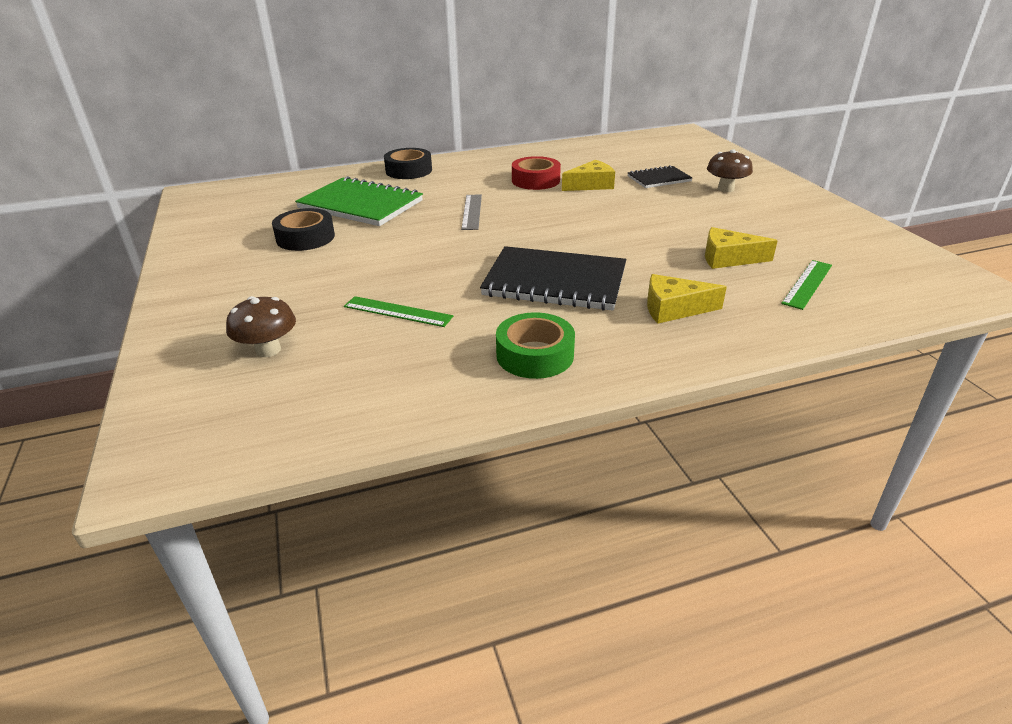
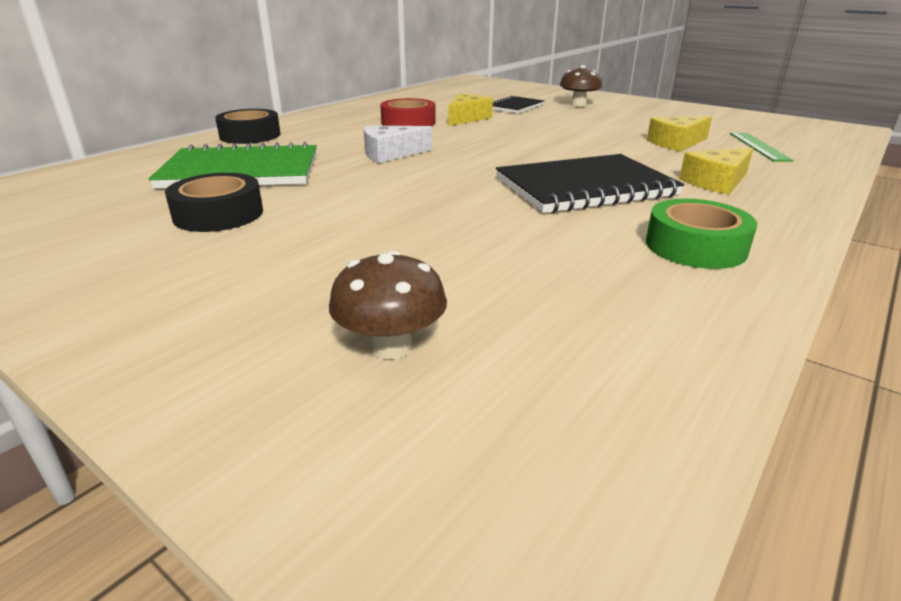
camera: 35 degrees left, 5 degrees down
(397, 311) = (483, 252): green ruler -> none
(472, 211) = (390, 154): grey ruler -> white cheese

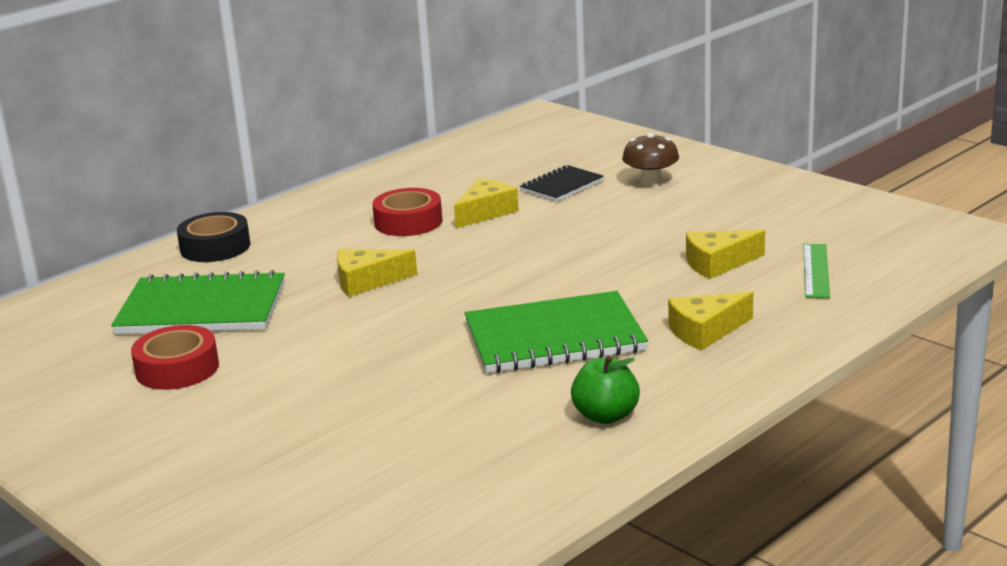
camera: 10 degrees right, 5 degrees down
(218, 214) = (177, 369): black tape -> red tape
(390, 154) = (367, 281): white cheese -> yellow cheese
(391, 346) = (298, 500): brown mushroom -> none
(584, 187) = (554, 337): black notebook -> green notebook
(695, 246) = (606, 416): green tape -> green apple

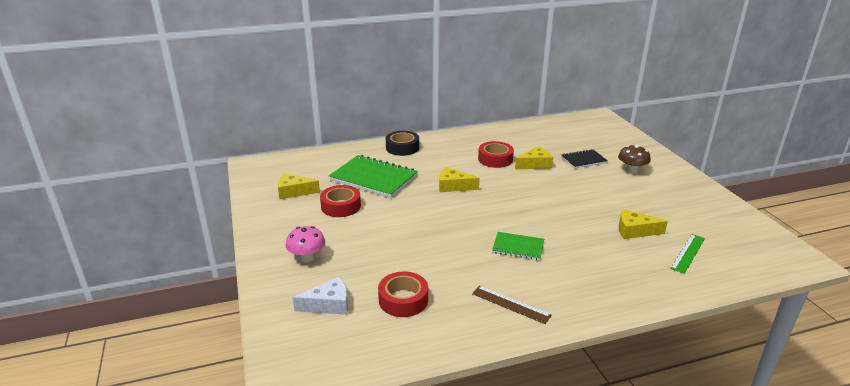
camera: 25 degrees right, 5 degrees up
(185, 463) = (307, 257): none -> pink mushroom
(294, 515) = (329, 304): none -> white cheese
(423, 467) = (403, 300): none -> red tape
(554, 337) = (518, 247): green notebook -> green notebook, size x0.54
(606, 416) = (511, 304): green apple -> brown ruler
(705, 331) = (599, 271): yellow cheese -> yellow cheese (294, 192)

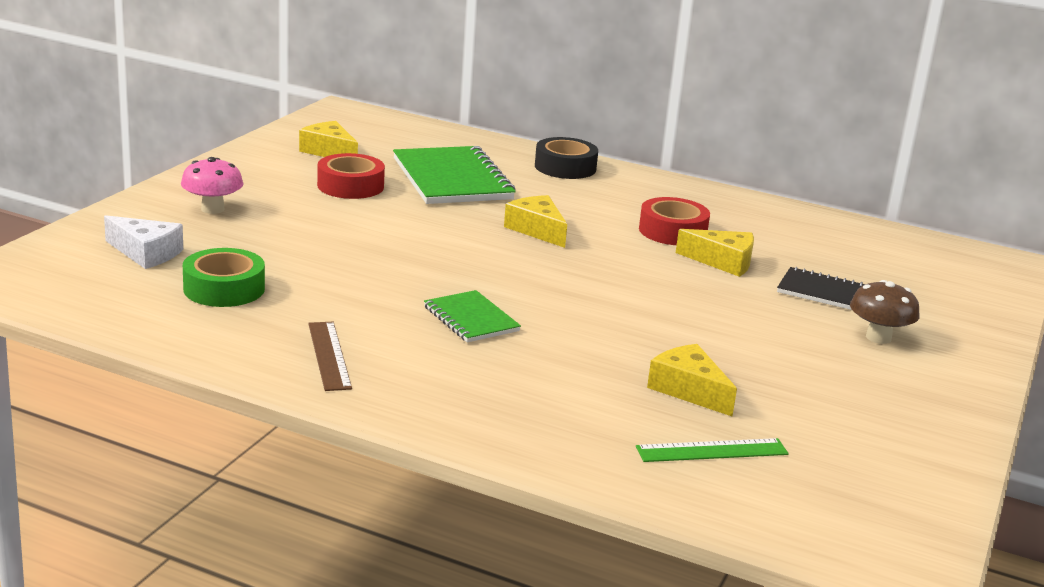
camera: 40 degrees right, 5 degrees down
(403, 300) = (224, 289): red tape -> green tape

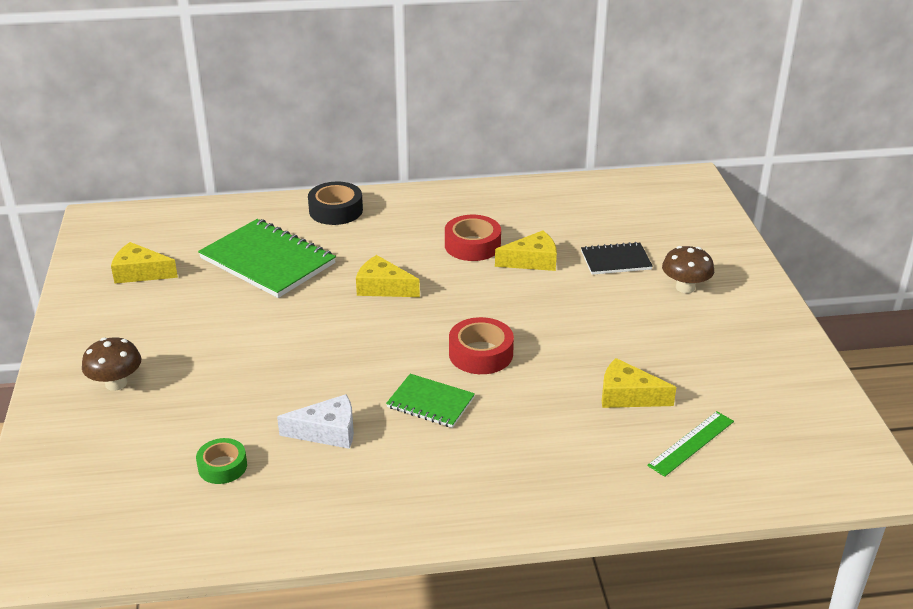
camera: 30 degrees left, 10 degrees up
(146, 253) = (116, 460): white cheese -> white cheese (327, 432)
(212, 209) = (116, 383): pink mushroom -> brown mushroom
(224, 289) = (222, 466): green tape -> green tape, size x0.67
(329, 355) = (373, 493): brown ruler -> none
(350, 186) = (198, 304): red tape -> red tape (480, 354)

